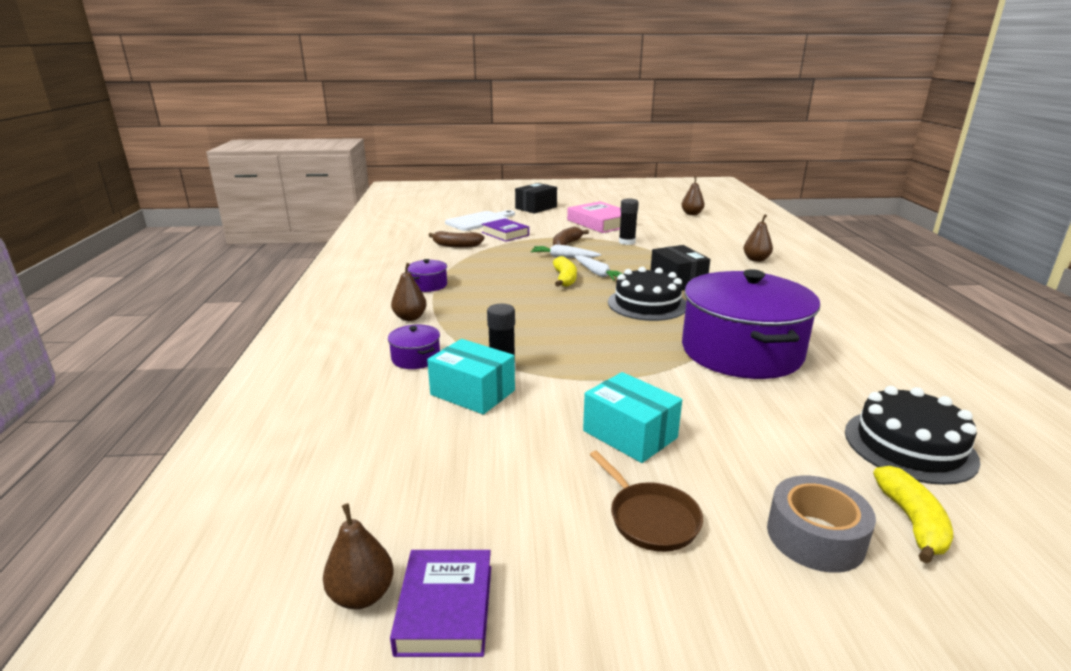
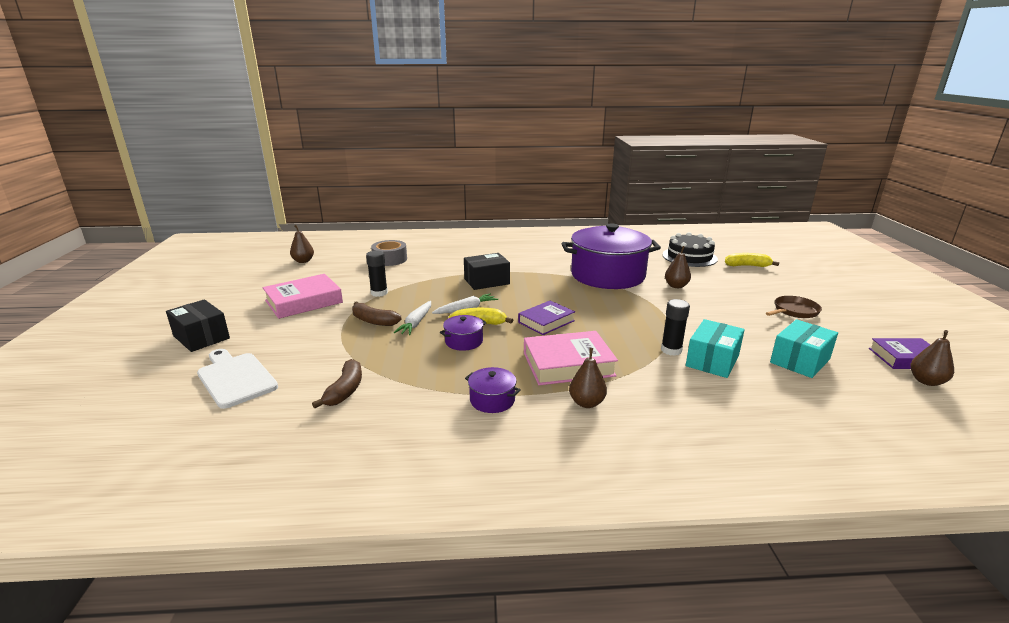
camera: 90 degrees left, 0 degrees up
(416, 358) = (672, 390): purple pot -> purple pot (464, 341)
(479, 313) = (568, 364): none -> pink book
(505, 234) = (312, 357): purple book -> purple book (546, 321)
(629, 434) = (725, 311): turquoise box -> turquoise box (800, 361)
(647, 304) = (535, 295): black cake -> none
(756, 259) = (443, 253): brown pear -> brown pear (676, 286)
(815, 536) = (773, 282): grey tape -> grey tape (390, 259)

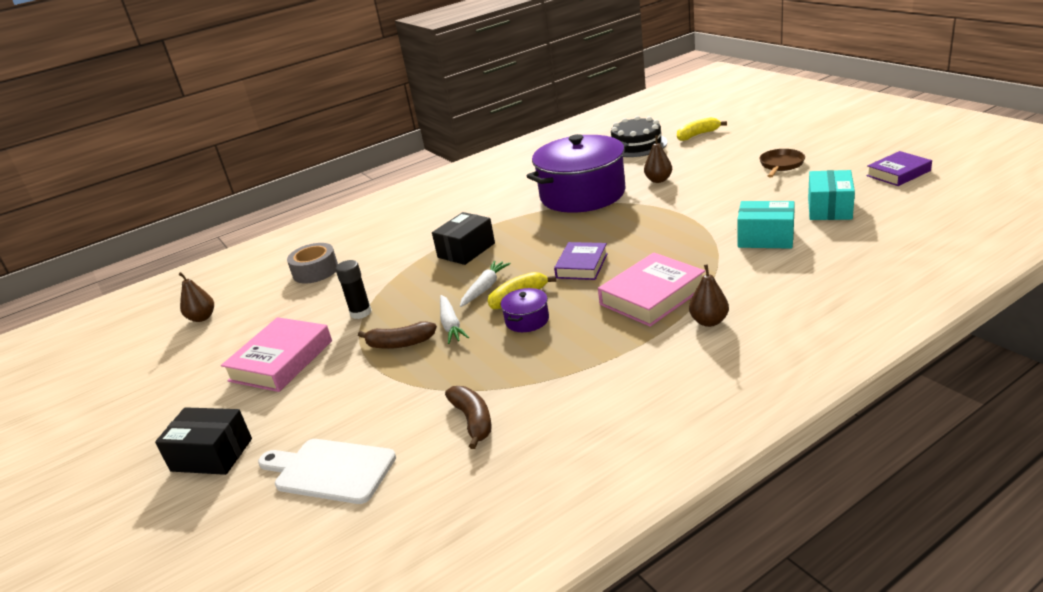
camera: 25 degrees left, 5 degrees up
(492, 400) = (626, 359): purple pot -> none
(671, 350) = (723, 243): black glue stick -> none
(712, 361) = (765, 238): turquoise box -> turquoise box turned 75 degrees counterclockwise
(926, 381) = (928, 186): brown pear -> none

